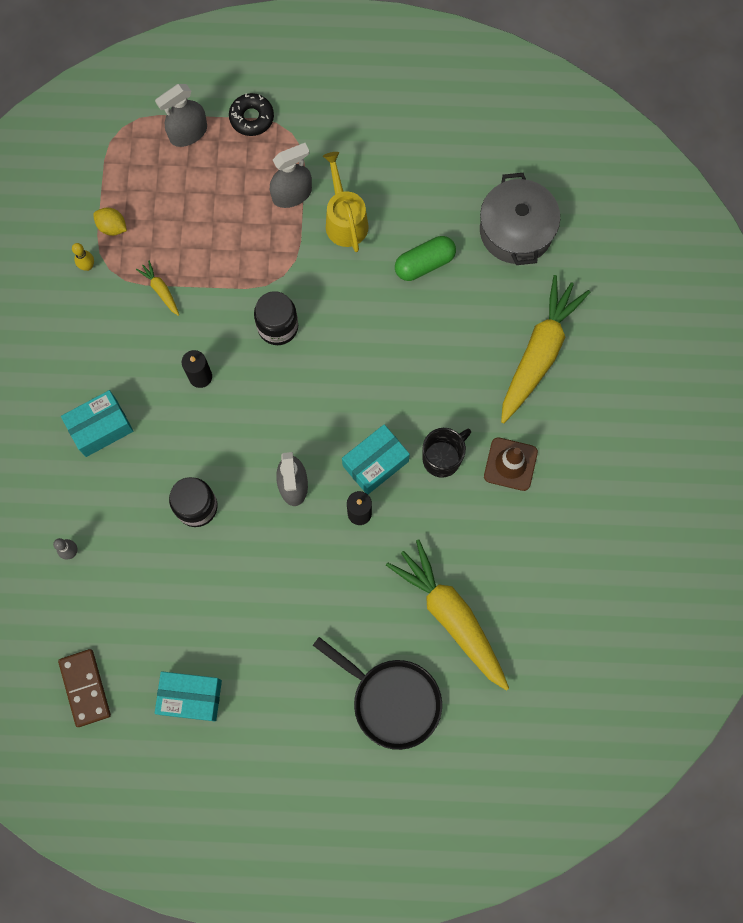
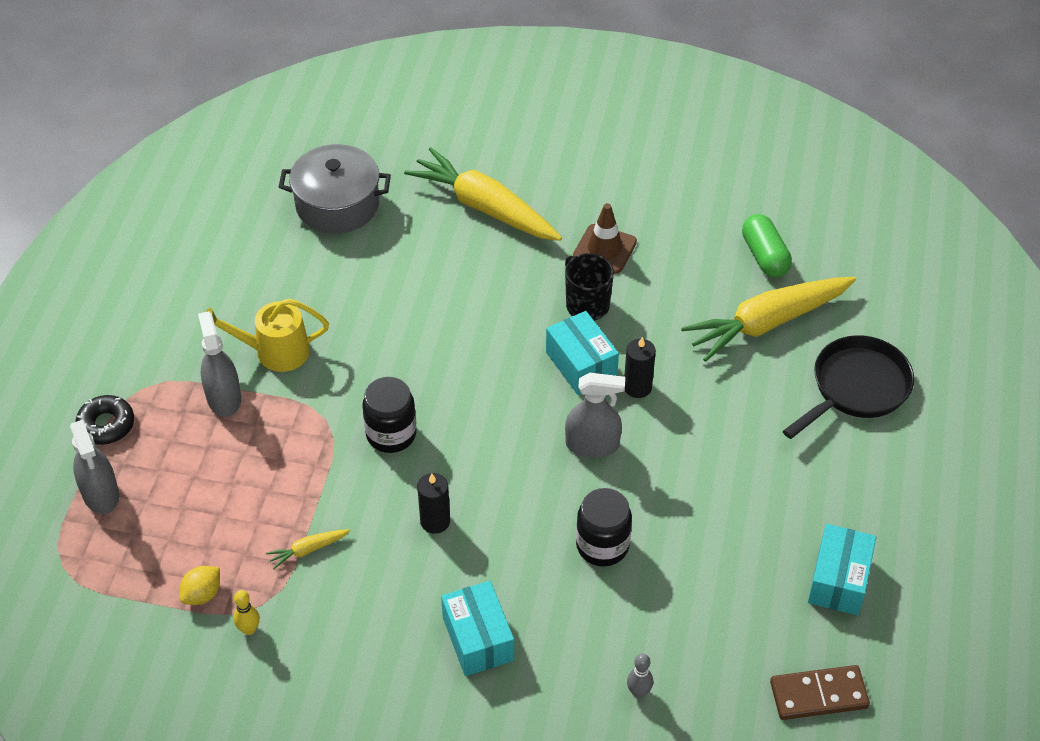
camera: 80 degrees left, 25 degrees down
(424, 263) = (352, 287): green capsule -> green capsule (764, 256)

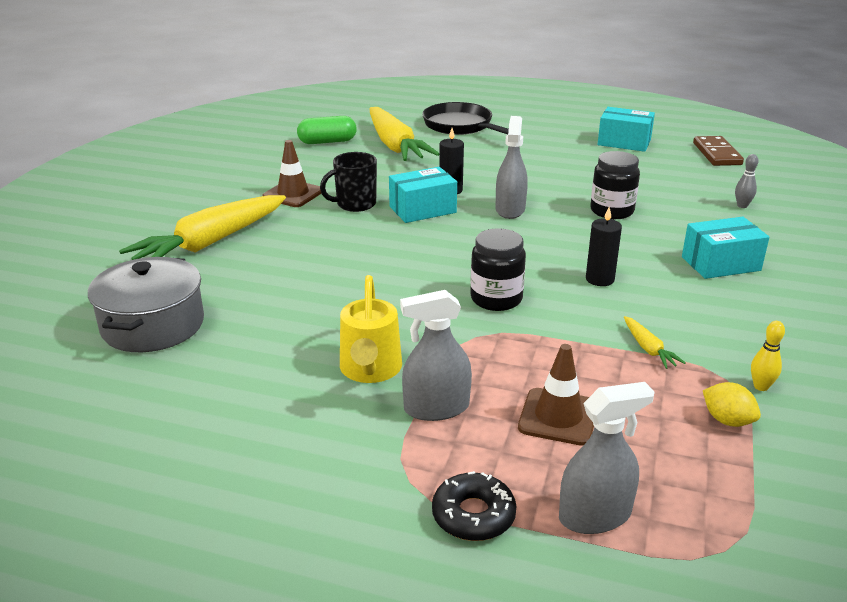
camera: 85 degrees left, 20 degrees down
(210, 477) = (558, 417): none -> brown traffic cone

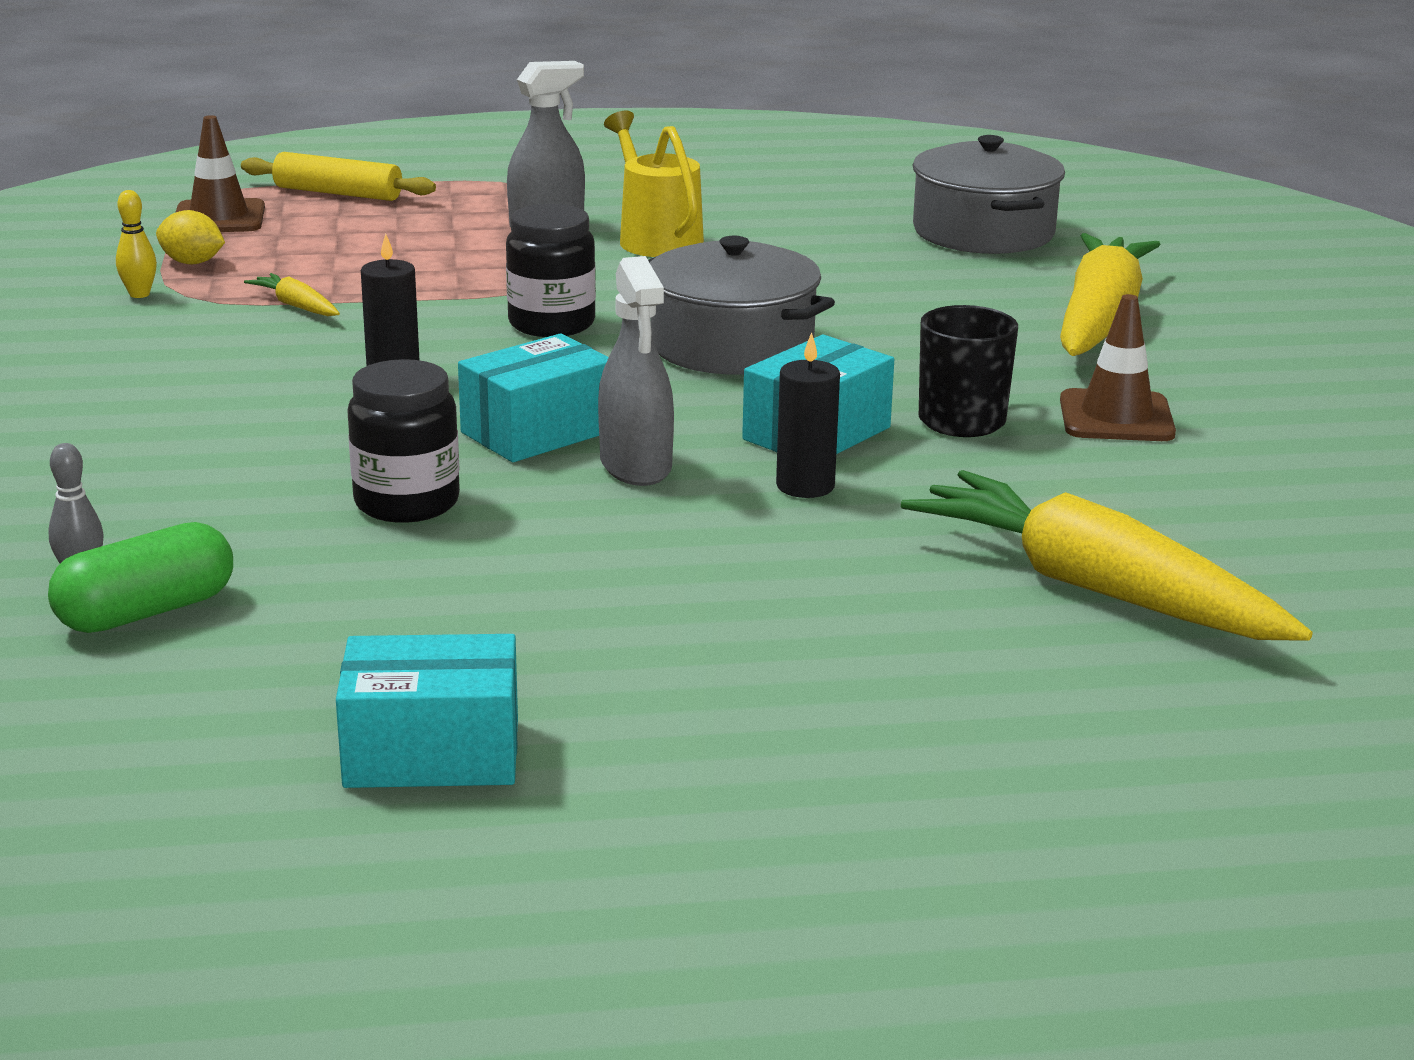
camera: 155 degrees right, 5 degrees down
(327, 142) = (1283, 564): green capsule -> green capsule (146, 612)
(412, 263) = (732, 346): none -> grey pot
(460, 126) = (1008, 713): black pan -> none
(473, 515) = (455, 179): black donut -> none
(558, 417) = (400, 238): brown traffic cone -> brown traffic cone (219, 218)
(595, 516) = (338, 193): grey spray bottle -> yellow rolling pin
(717, 154) = (110, 763): brown domino -> none
(721, 264) = (165, 434): turquoise box -> turquoise box (538, 431)

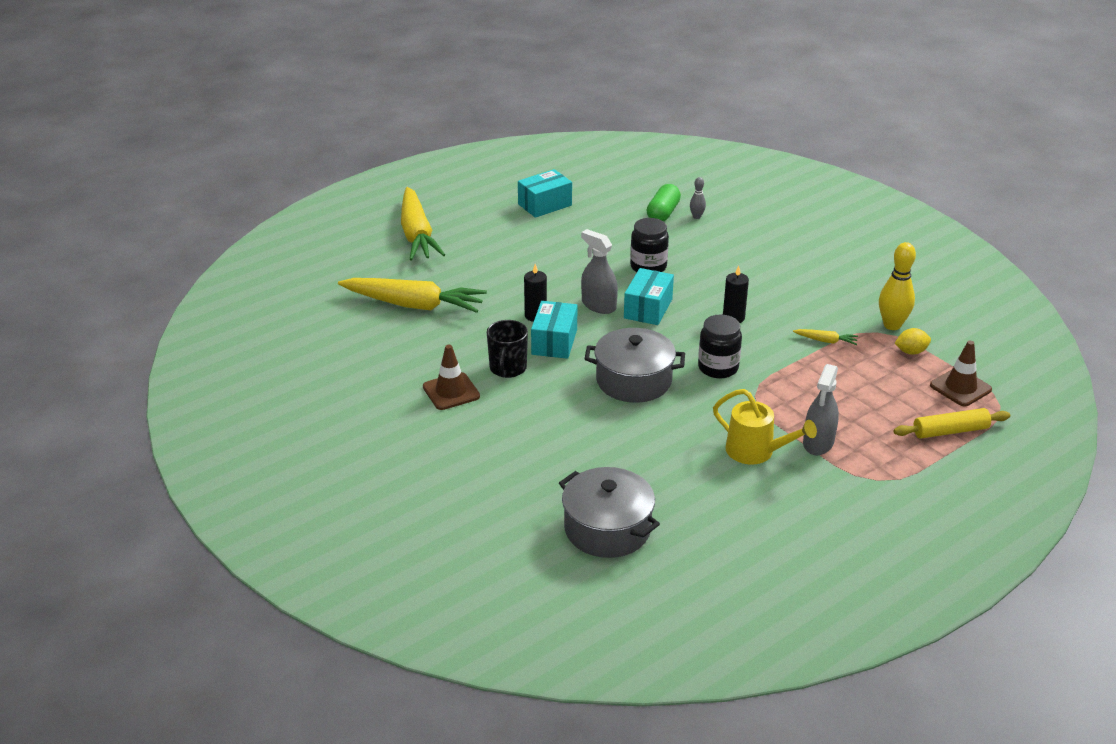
camera: 150 degrees right, 10 degrees up
(139, 294) = (892, 325): yellow bowling pin -> yellow bowling pin, size x1.91
(1099, 319) = (497, 463): yellow carrot -> yellow carrot (417, 234)

